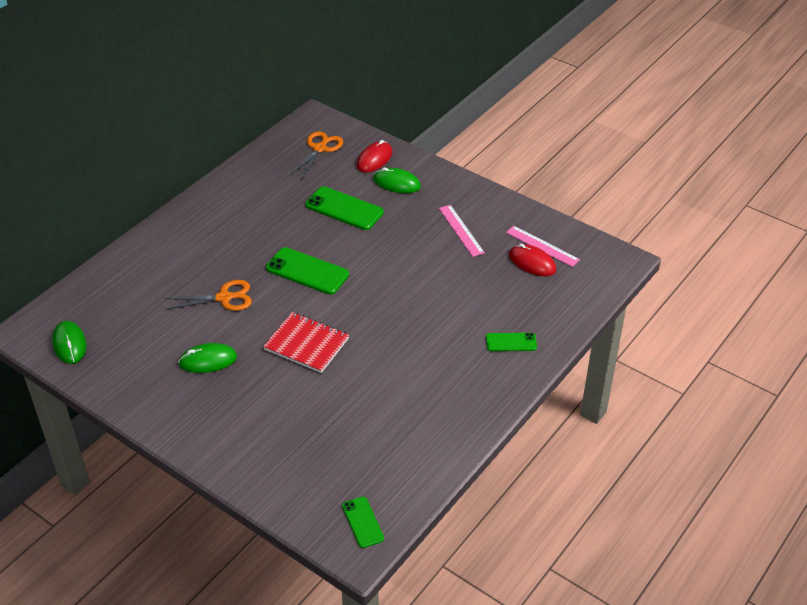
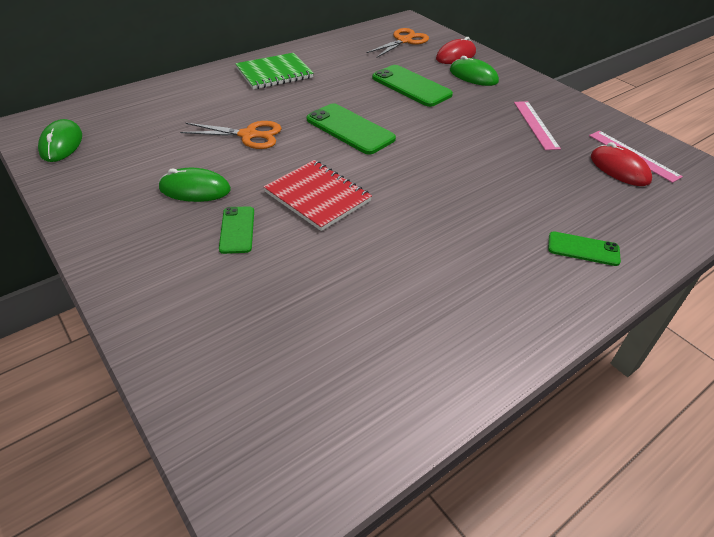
camera: 15 degrees right, 0 degrees up
(213, 220) = (274, 73): none -> green notebook
(362, 522) = (292, 462): green phone -> green phone (237, 230)

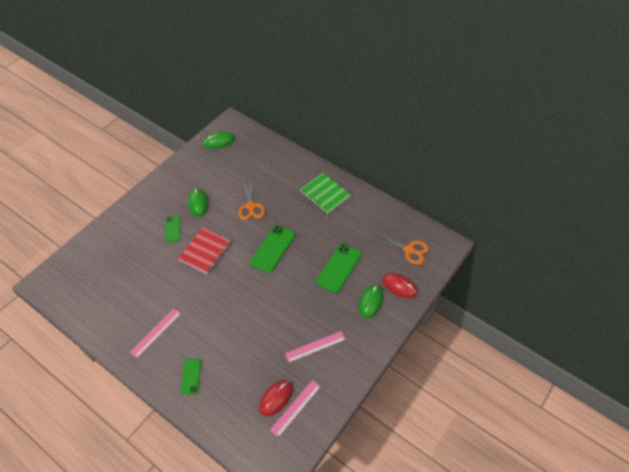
camera: 75 degrees right, 10 degrees up
(237, 230) = (173, 229): green phone -> green phone turned 75 degrees counterclockwise
(483, 284) = (155, 332): none -> pink ruler

